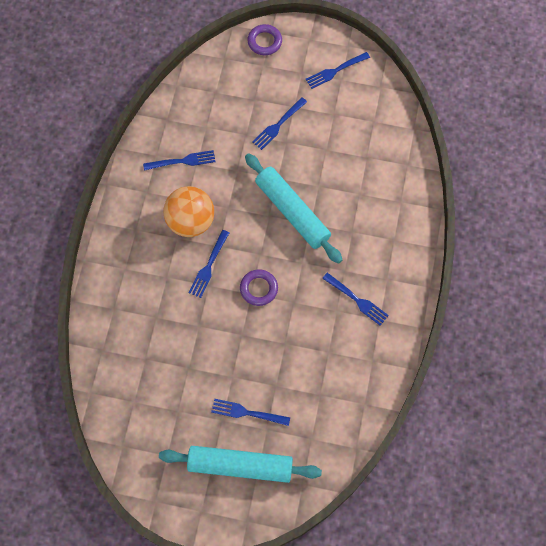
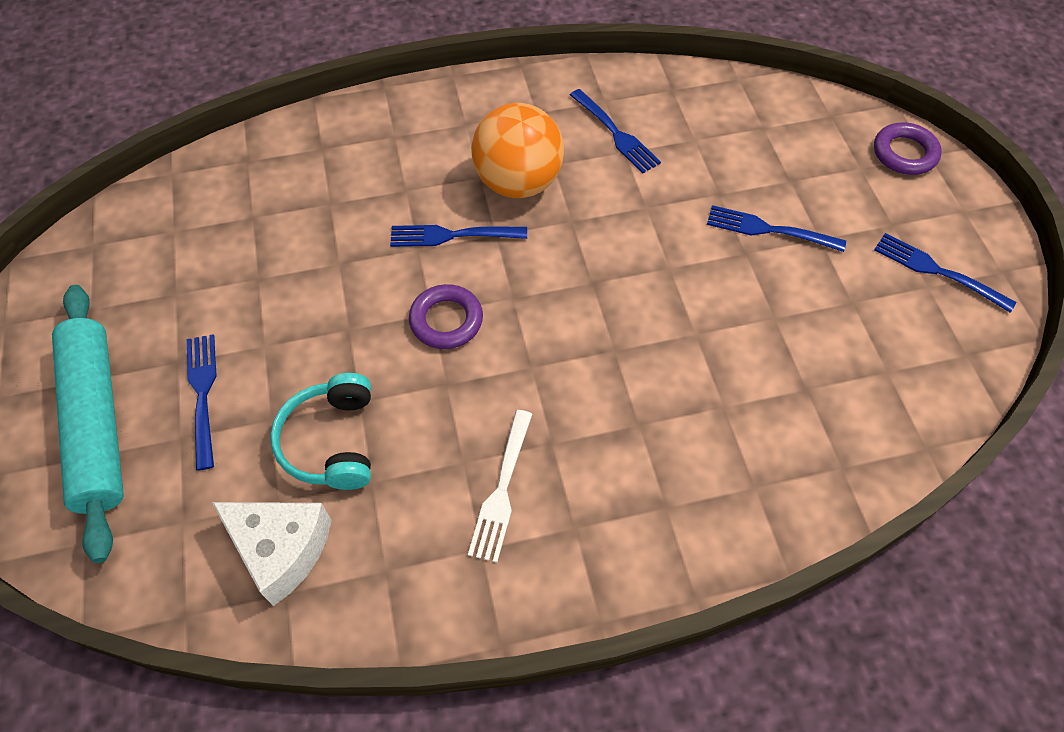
camera: 65 degrees right, 10 degrees down
(292, 212) = (620, 313): turquoise rolling pin -> none
(300, 362) = (331, 441): none -> turquoise headphones
(344, 400) = (281, 550): none -> white cheese
(356, 300) = (502, 489): blue fork -> white fork

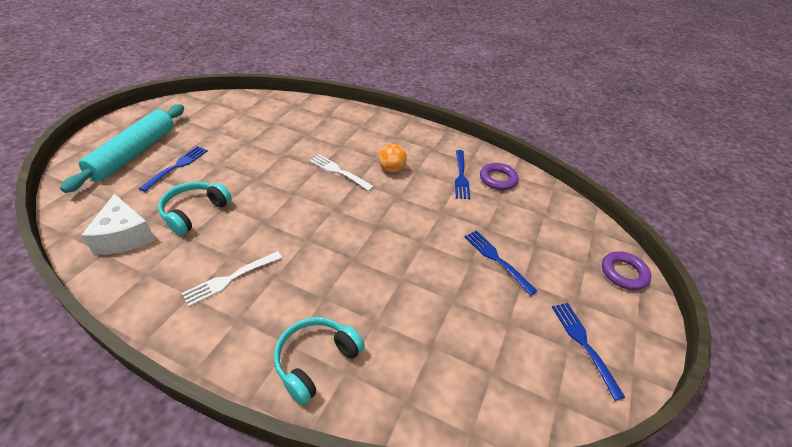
camera: 35 degrees right, 15 degrees down
(446, 320) = (295, 199): purple ring -> purple ring (498, 179)
(453, 235) = (339, 172): blue fork -> white fork
(518, 182) = (391, 169): orange ball -> orange ball, size x0.55
(712, 501) = (315, 361): none -> turquoise headphones

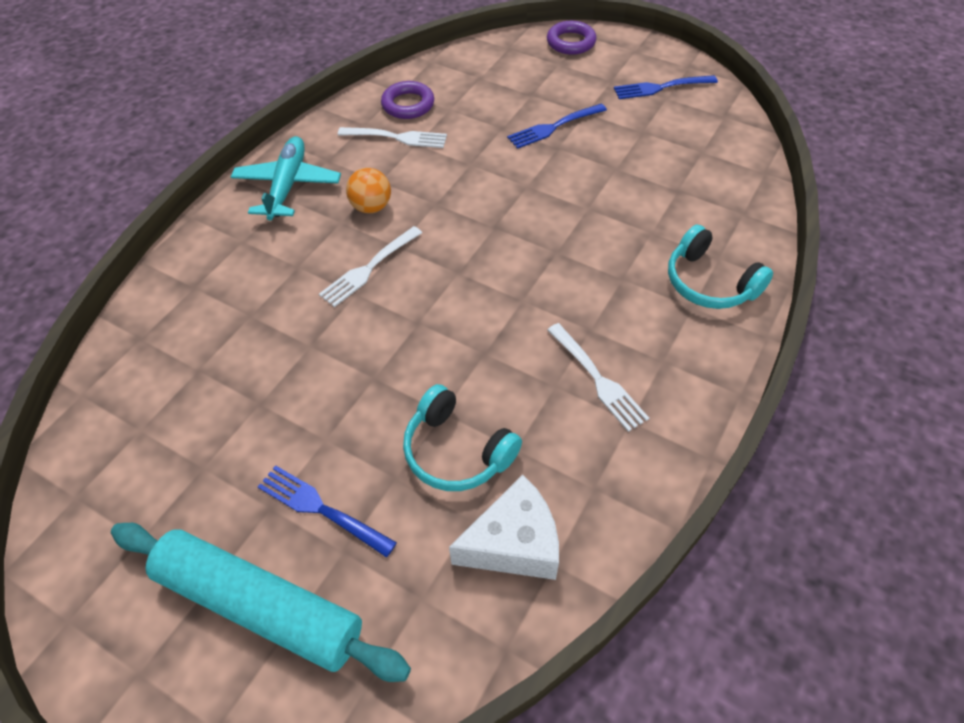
camera: 80 degrees left, 10 degrees up
(407, 137) = (288, 185): none -> turquoise plane
(461, 176) = (396, 137): blue fork -> white fork

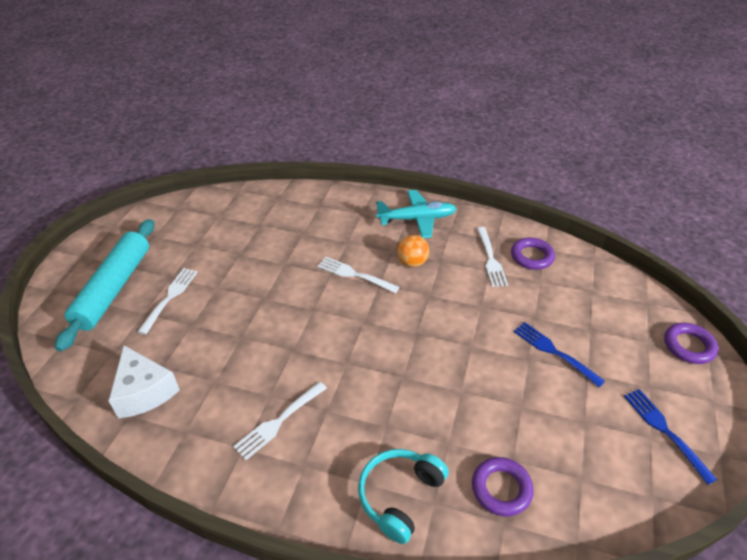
camera: 75 degrees right, 10 degrees down
(322, 509) = (170, 298): blue fork -> white fork
(456, 451) = (211, 350): turquoise headphones -> none
(708, 206) = (501, 489): none -> purple ring

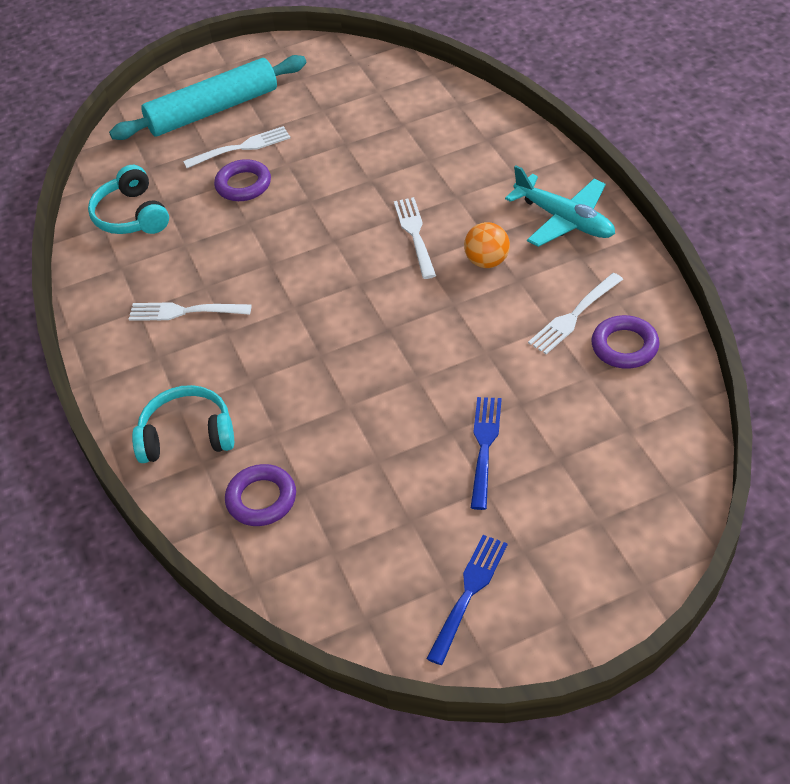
camera: 55 degrees right, 5 degrees up
(144, 392) = (131, 215): white cheese -> turquoise headphones
(688, 346) = (637, 561): purple ring -> purple ring (243, 185)

